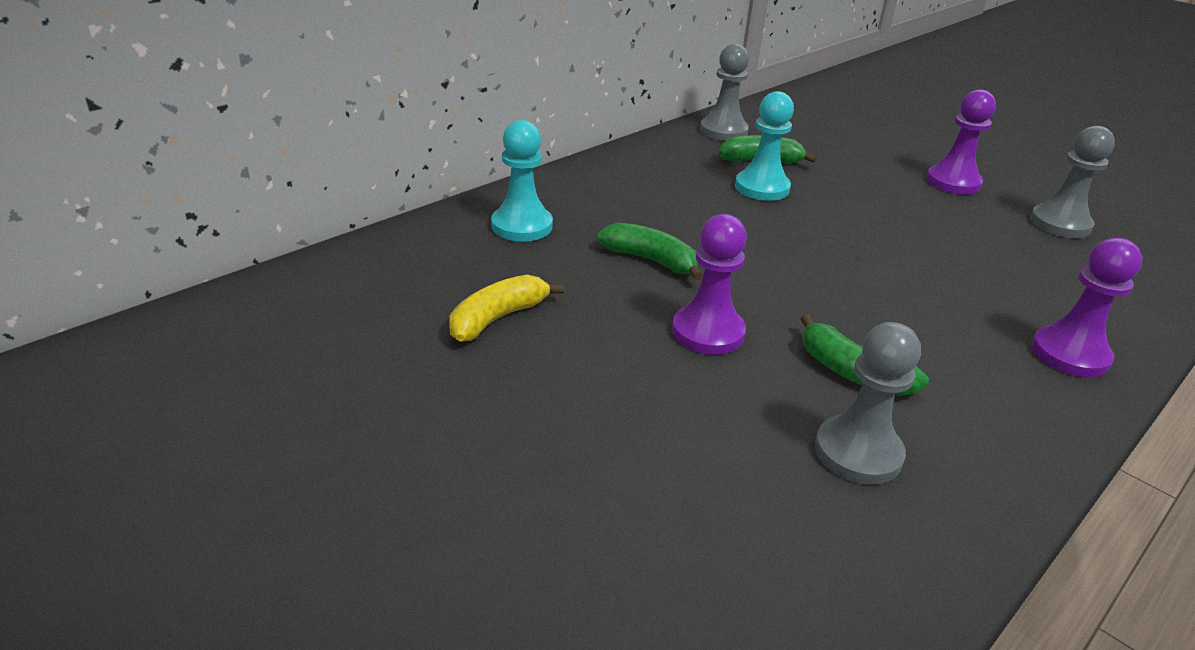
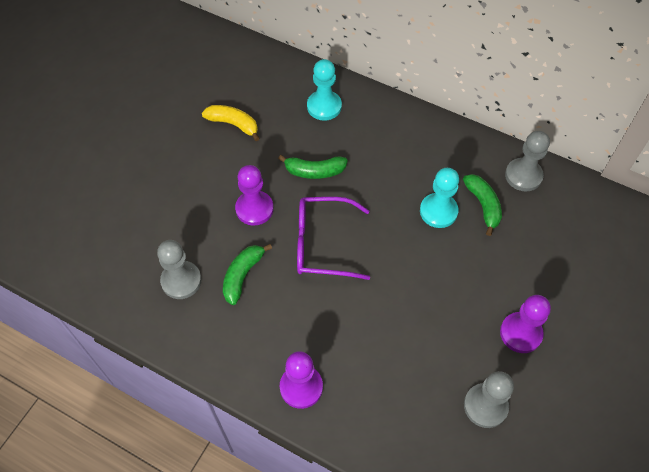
camera: 75 degrees right, 25 degrees up
(651, 260) = (314, 171): green banana -> green banana turned 75 degrees clockwise
(798, 282) = (322, 244): none -> purple glasses

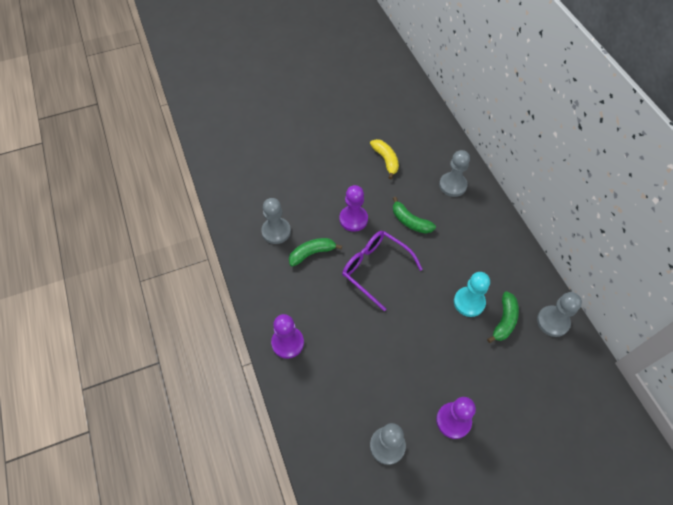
camera: 40 degrees right, 0 degrees up
(324, 106) = (452, 185): turquoise pawn -> grey pawn

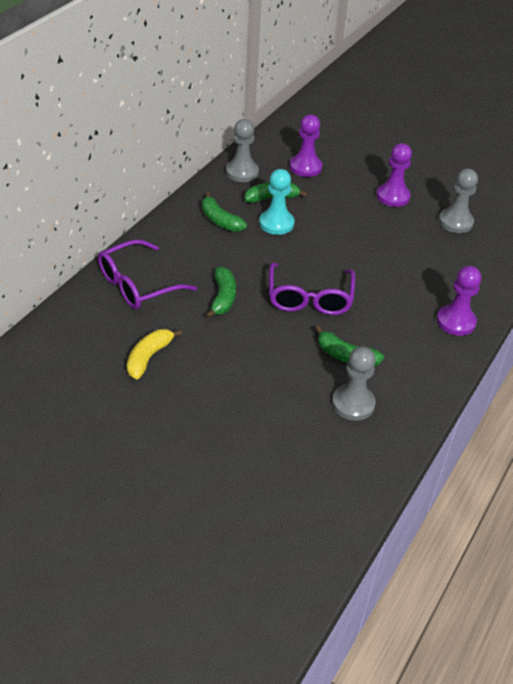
camera: 130 degrees left, 15 degrees down
(353, 219) = (266, 344): purple pawn -> purple pawn (305, 167)
(452, 185) = (137, 285): grey pawn -> purple glasses
(494, 267) = (220, 220): none -> green banana

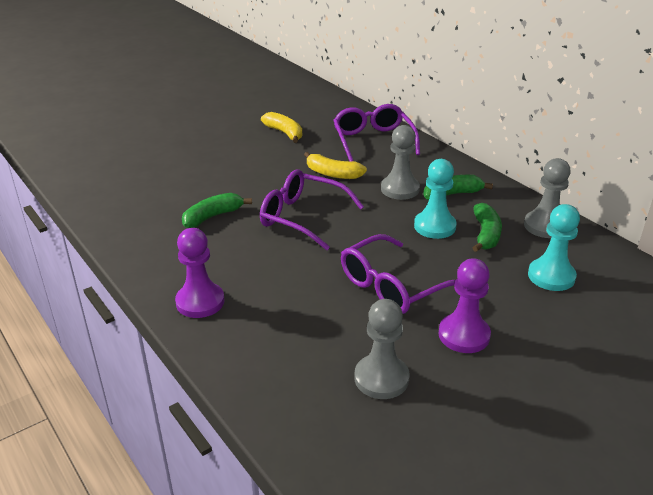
camera: 115 degrees right, 10 degrees down
(223, 298) = (332, 174): green banana -> yellow banana
(305, 167) = (551, 276): purple pawn -> turquoise pawn
(353, 404) = (158, 205): grey pawn -> grey pawn (400, 189)
(367, 232) = (391, 286): none -> purple glasses

